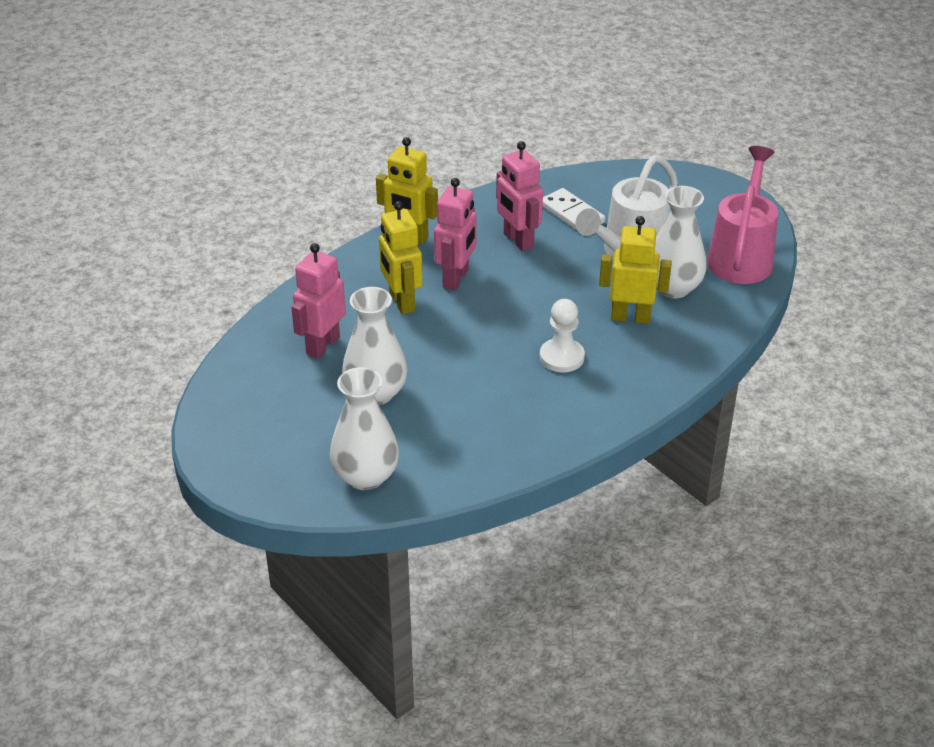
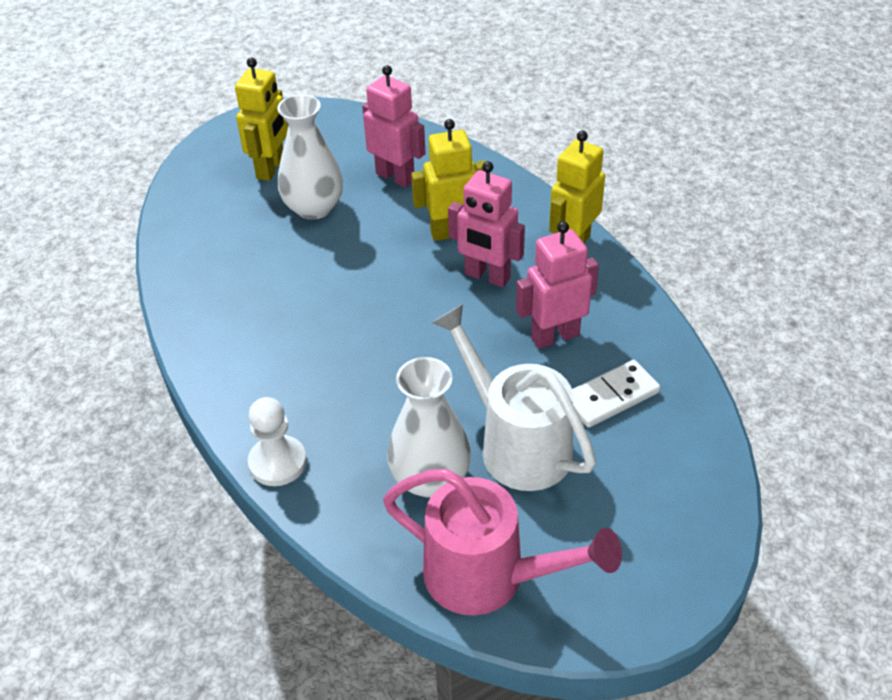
camera: 100 degrees right, 5 degrees up
(366, 476) = (204, 197): white vase -> none
(562, 357) = (325, 349): white pawn -> white pawn (277, 462)
(630, 317) = (380, 423): yellow robot -> yellow robot (271, 169)

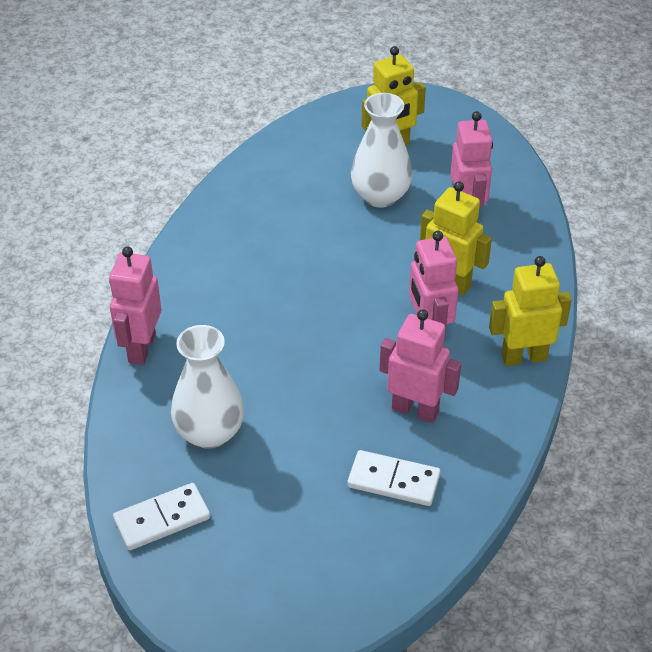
camera: 45 degrees right, 0 degrees up
(277, 462) = (141, 348): white pawn -> pink robot
(489, 577) = (162, 519): pink watering can -> white domino
(516, 444) = (289, 457): white watering can -> none

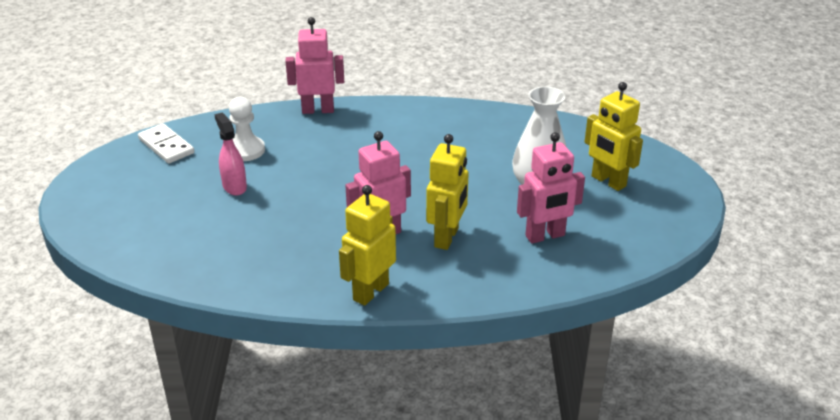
camera: 75 degrees right, 10 degrees down
(209, 432) = (246, 150): white vase -> white pawn
(290, 452) = (234, 187): none -> pink spray bottle
(393, 481) = (214, 238): white domino -> none
(415, 410) = (290, 239): pink robot -> none
(523, 357) = (370, 291): yellow robot -> yellow robot turned 120 degrees counterclockwise

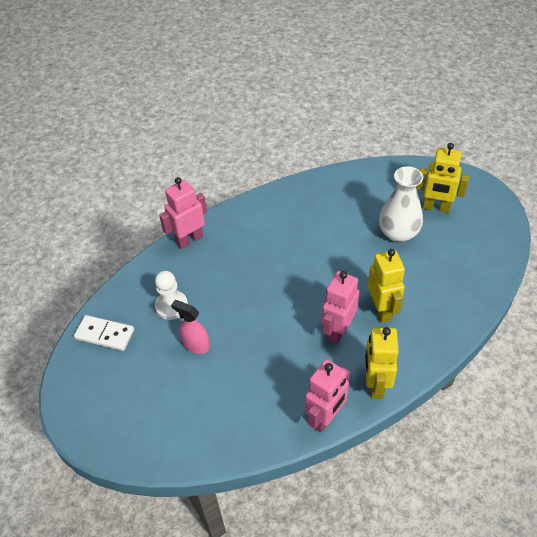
camera: 30 degrees left, 15 degrees up
(545, 236) = (439, 274): pink robot -> pink robot (325, 418)

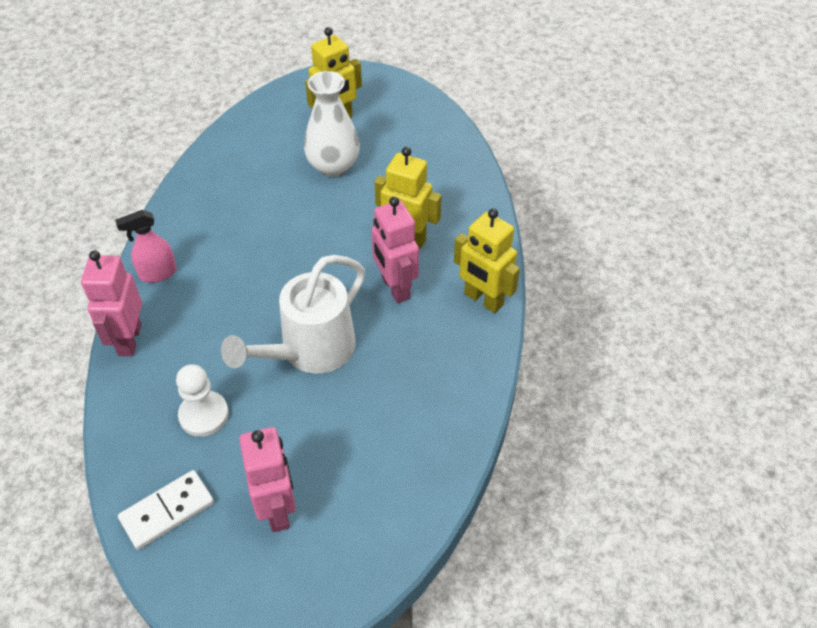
camera: 55 degrees left, 0 degrees up
(196, 345) = (283, 423): pink spray bottle -> pink spray bottle (157, 274)
(253, 322) = (309, 351): none -> white watering can
(325, 418) = (483, 363): pink robot -> pink robot (278, 509)

